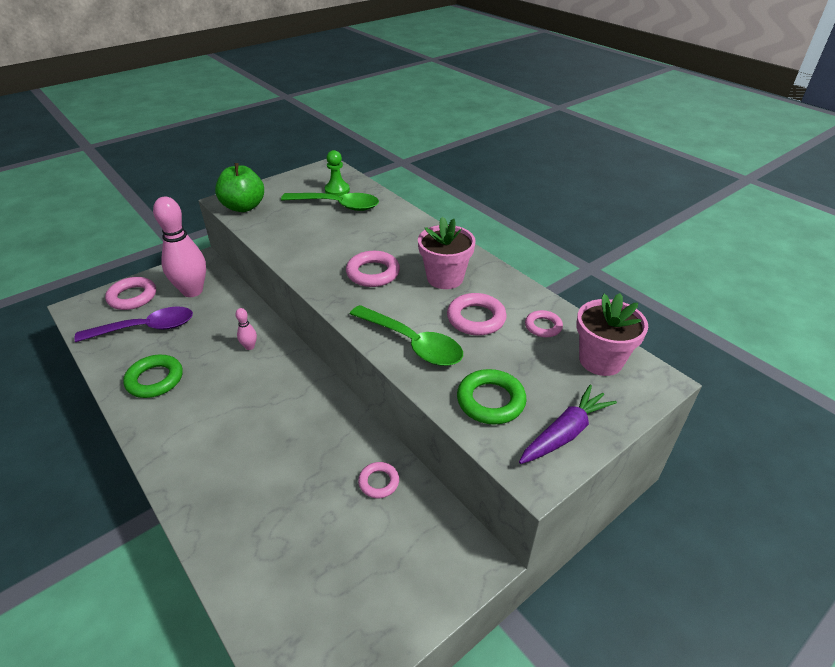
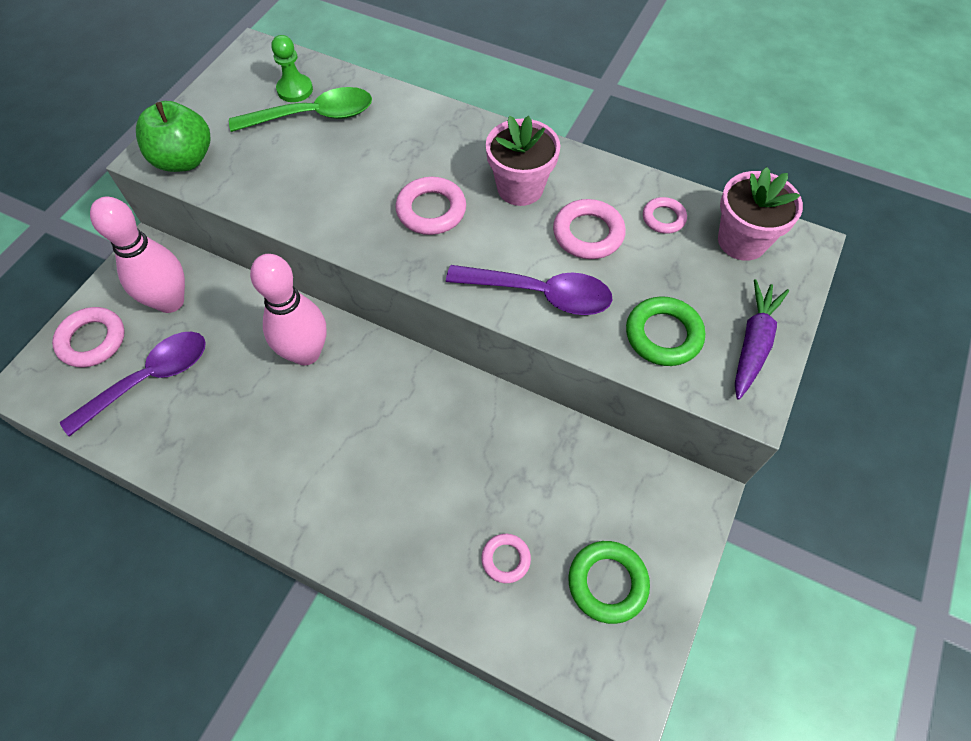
camera: 25 degrees left, 20 degrees up
(155, 380) = (220, 443): green ring -> green ring (607, 583)
(249, 347) = (306, 353): pink bowling pin -> pink bowling pin, size x2.37
(379, 482) = (561, 458): pink ring -> pink ring (505, 559)
(412, 343) = (540, 294): green spoon -> purple spoon

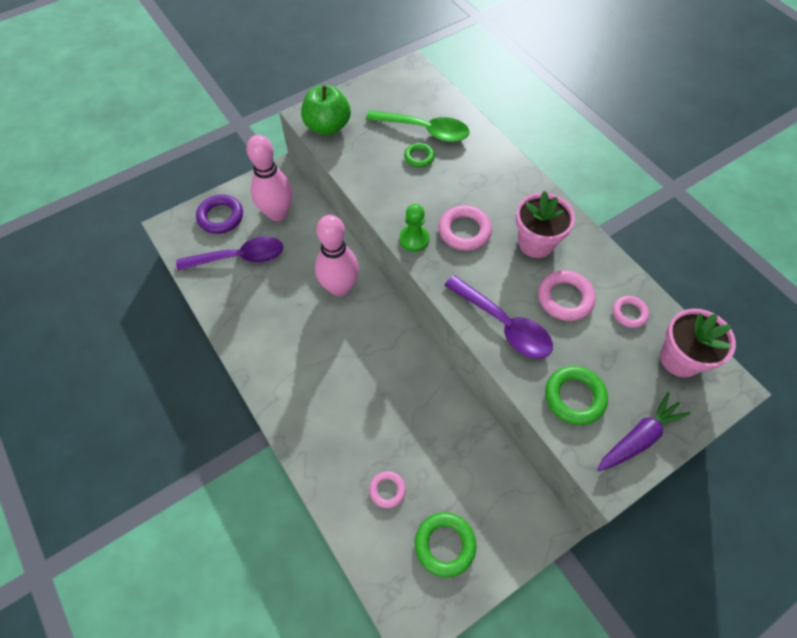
camera: 30 degrees right, 0 degrees up
(92, 340) = (220, 217): pink ring -> purple ring
(295, 90) = (423, 106): green pawn -> green pawn (414, 239)
(325, 149) = (419, 157): none -> green ring

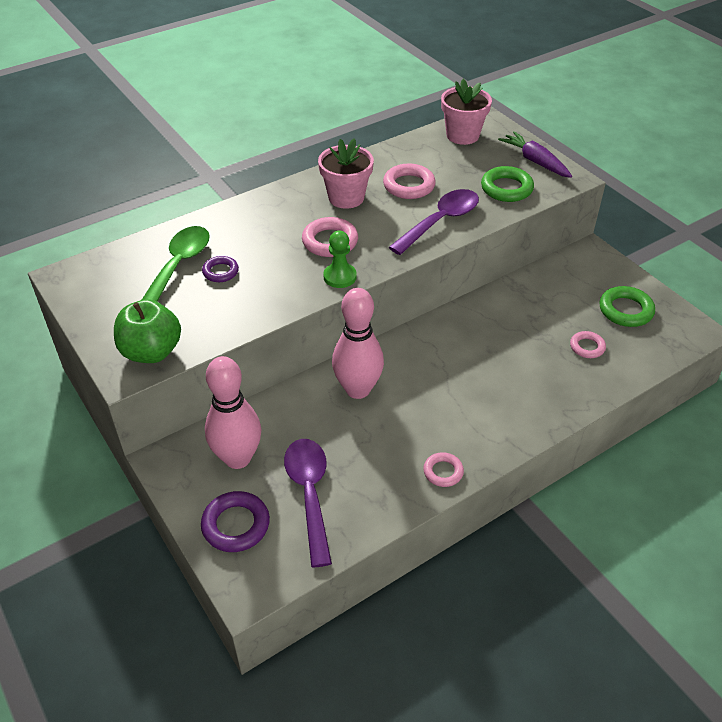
camera: 90 degrees left, 15 degrees down
(419, 157) = (220, 272): green ring -> purple ring
(629, 313) = (422, 154): pink ring -> pink ring (443, 472)

